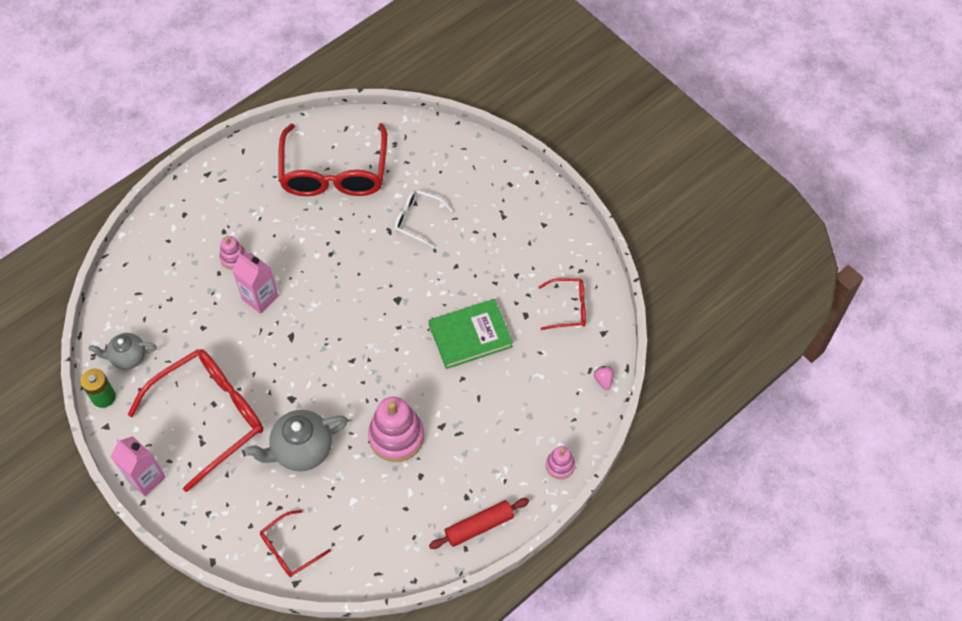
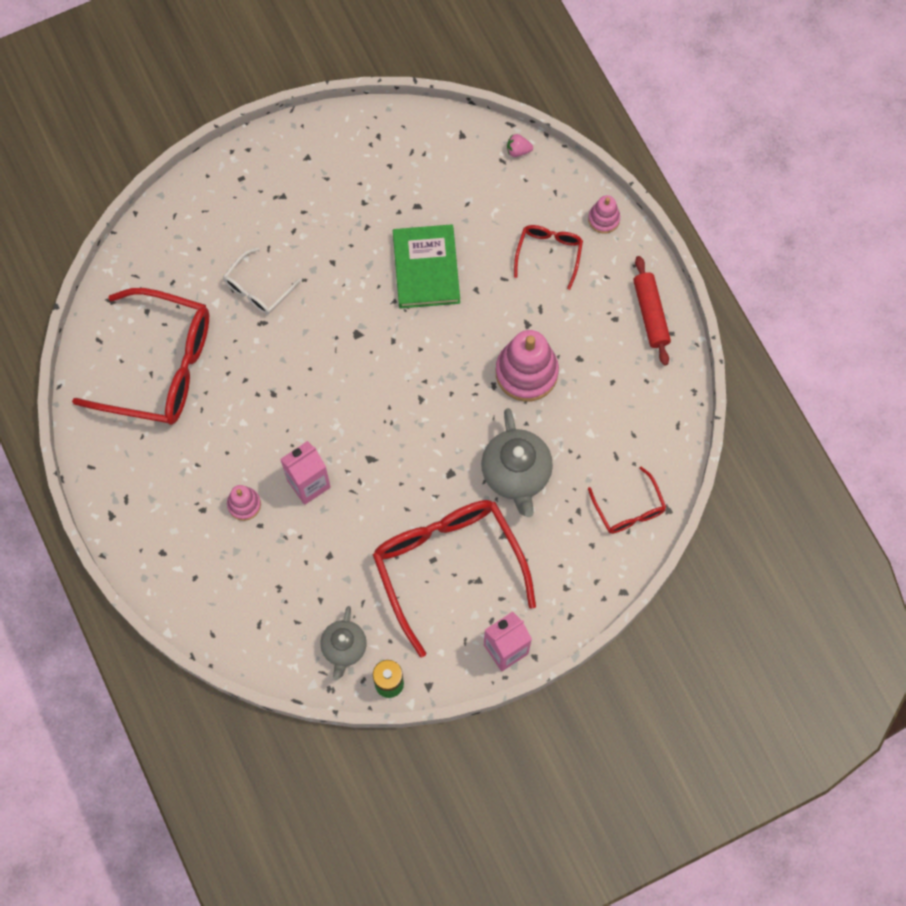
camera: 75 degrees left, 10 degrees up
(568, 308) = (421, 160): red glasses -> red glasses (549, 253)

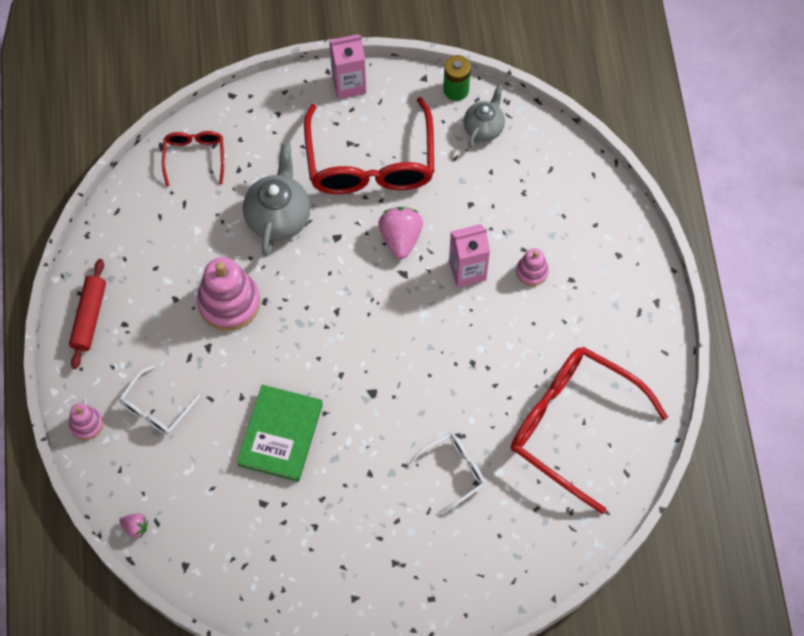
camera: 160 degrees left, 5 degrees down
(386, 494) = (400, 238): none -> pink strawberry
(549, 253) = (155, 408): red glasses -> white glasses

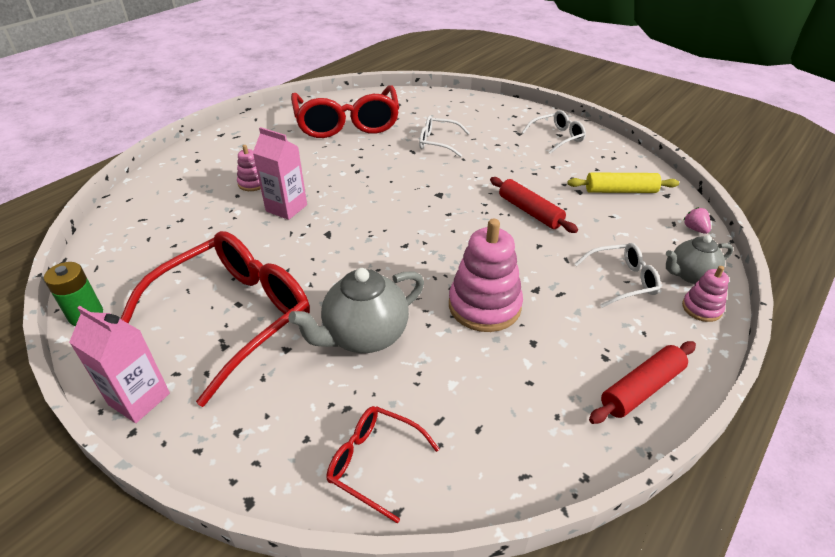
camera: 135 degrees left, 25 degrees down
(194, 157) = (374, 462): red glasses -> red glasses turned 75 degrees clockwise
(228, 536) = (620, 191): none -> yellow rolling pin
(280, 434) = (530, 211): green book -> red rolling pin
(351, 589) = (557, 137): none -> white glasses
(400, 238) = (297, 253): pink strawberry -> none
(484, 128) = (124, 273): grey teapot -> grey teapot (690, 275)

